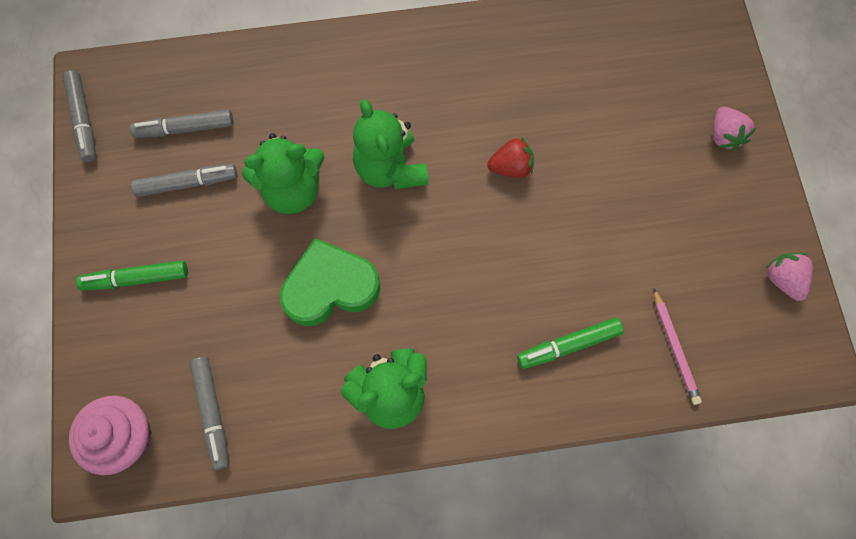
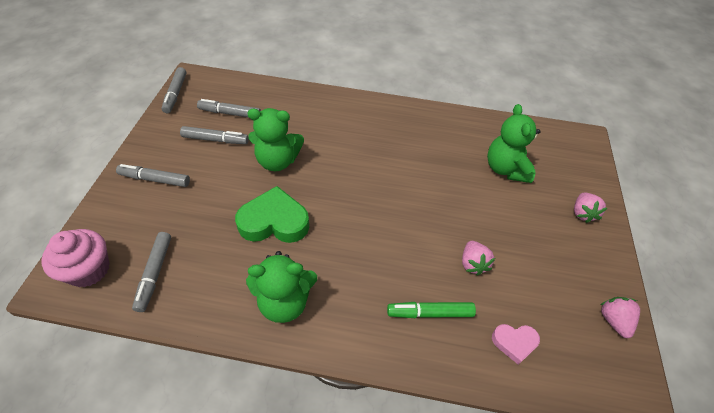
camera: 15 degrees right, 20 degrees down
(136, 278) = (155, 179): green marker -> grey marker
(390, 168) = (344, 167): green teddy bear -> green teddy bear (505, 169)
(511, 167) = (425, 189): red strawberry -> none
(602, 260) = (473, 263): none -> pink strawberry
(675, 348) = (514, 343): pink pencil -> pink heart

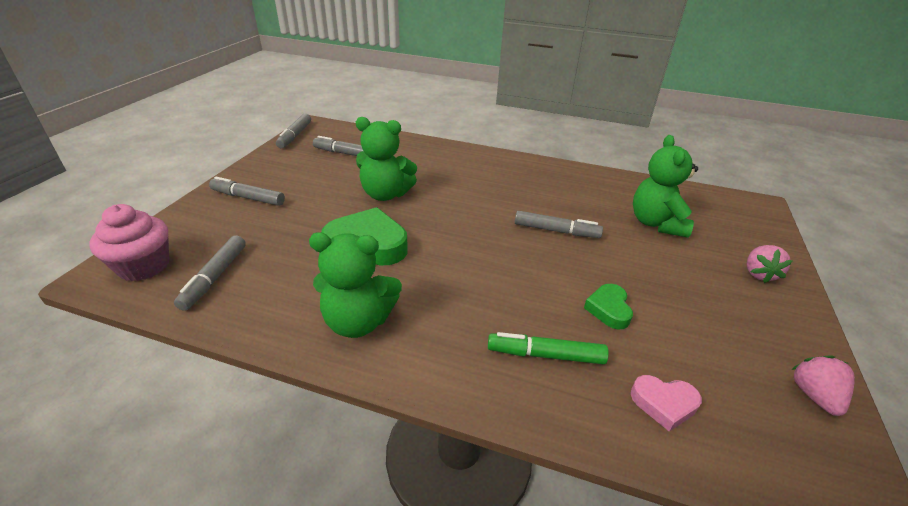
camera: 10 degrees right, 15 degrees down
(215, 140) = (324, 172): grey marker -> grey marker (556, 231)
(473, 263) = (608, 309): pink strawberry -> green heart

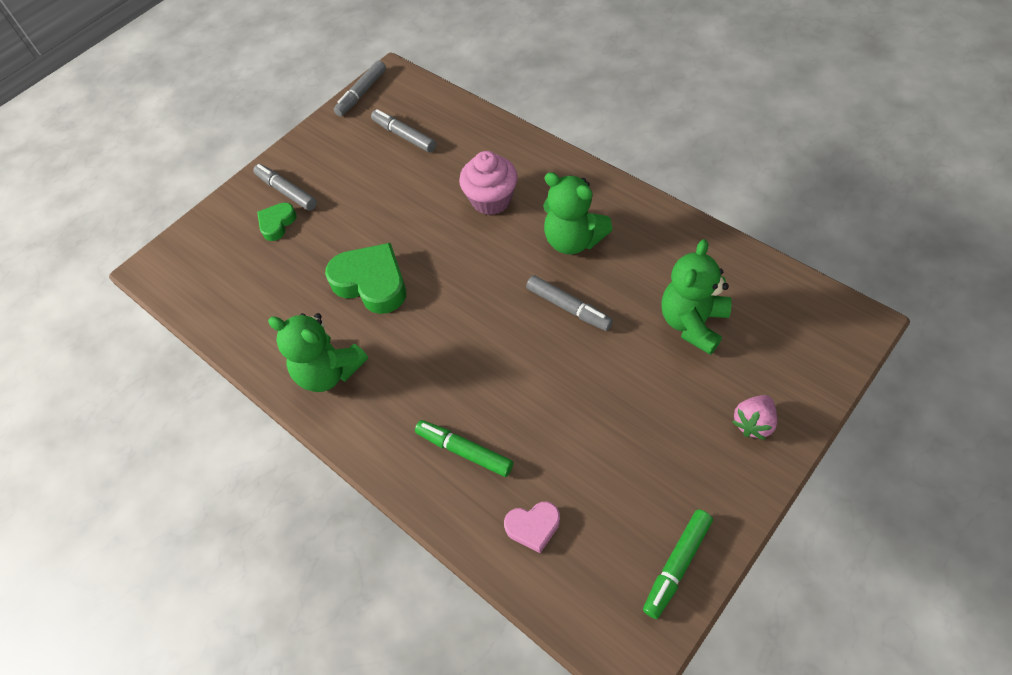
camera: 30 degrees right, 20 degrees up
(144, 266) = (184, 265): pink cupcake -> pink cupcake (491, 200)
(215, 277) = (234, 292): grey marker -> none
(385, 194) = (418, 213): green teddy bear -> green teddy bear (573, 240)
(608, 309) = (554, 421): green heart -> green heart (277, 223)
(663, 404) = (533, 527): pink heart -> pink heart turned 45 degrees counterclockwise
(814, 395) = (677, 565): pink strawberry -> green marker

